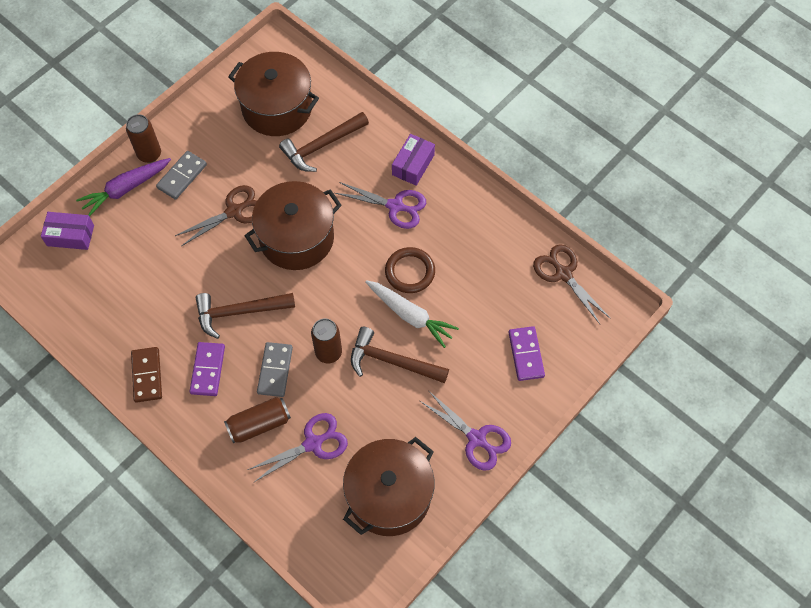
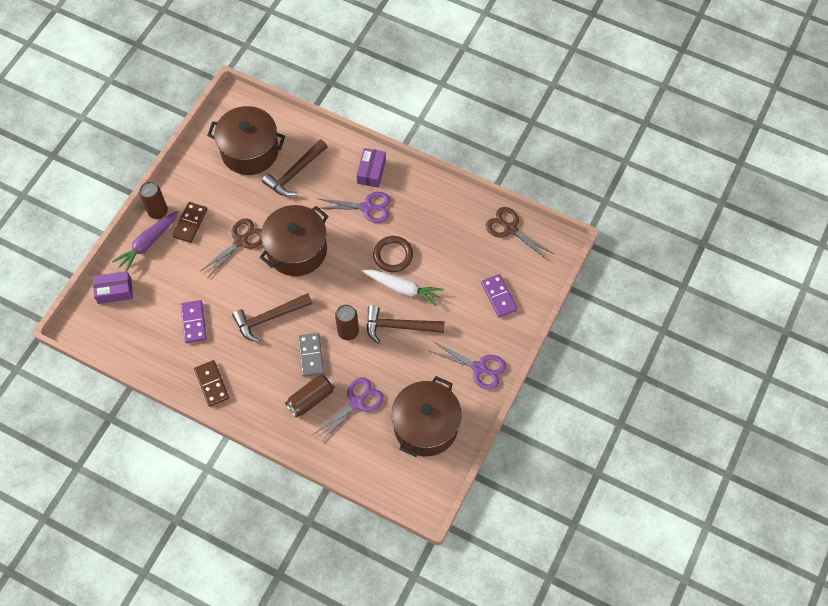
camera: 15 degrees left, 0 degrees up
(182, 176) = (190, 223): grey domino -> brown domino
(208, 370) = (258, 368): purple domino -> purple domino (194, 322)

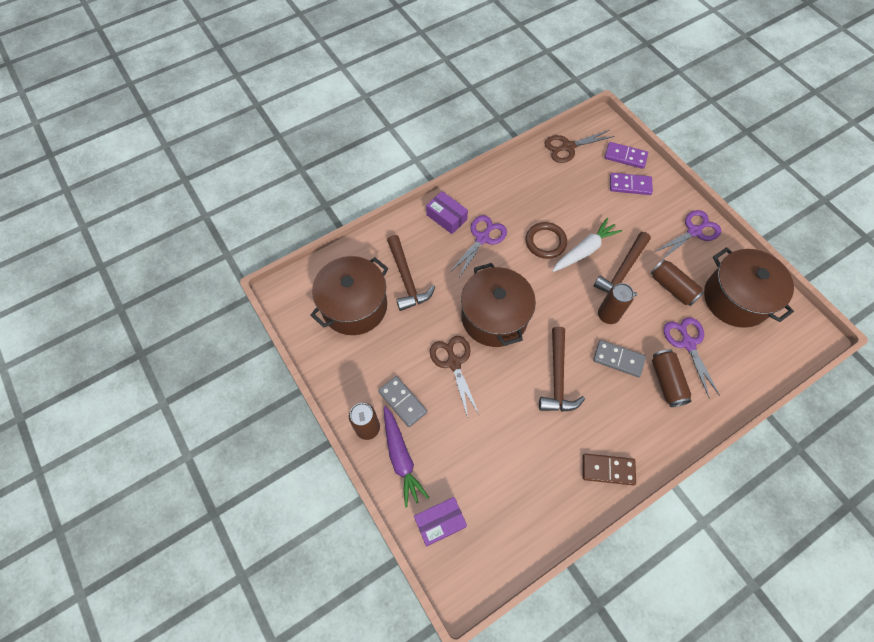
camera: 60 degrees left, 0 degrees up
(114, 291) = (440, 522): purple box -> purple box turned 45 degrees clockwise
(190, 223) = (402, 402): brown domino -> grey domino
(194, 322) = (525, 454): purple domino -> purple domino (625, 156)
(406, 371) = (672, 288): none -> brown can

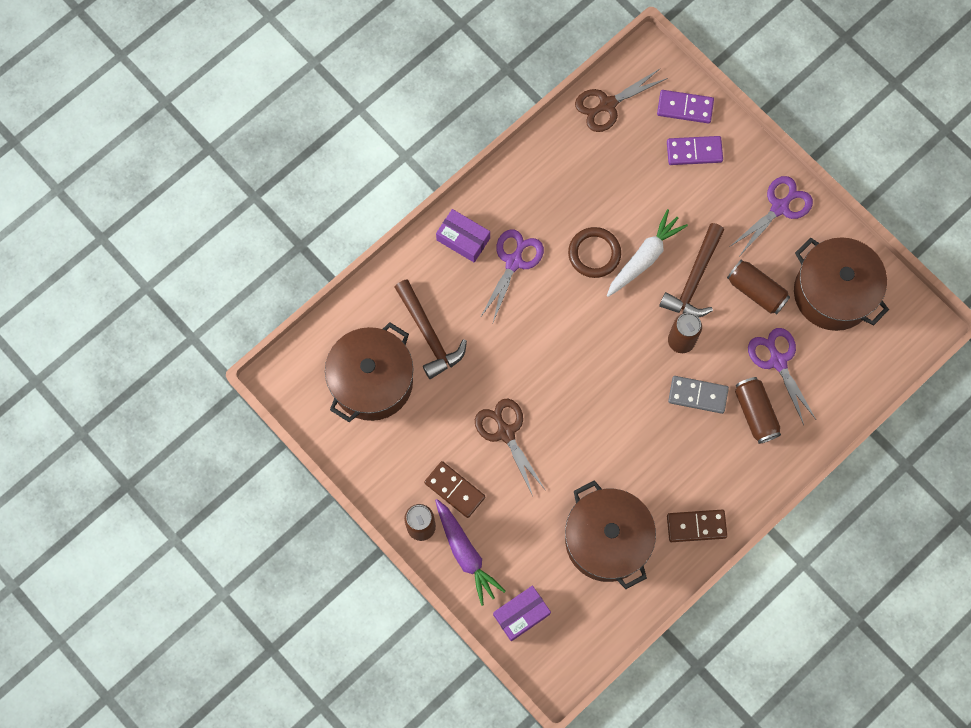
camera: 10 degrees left, 10 degrees up
(402, 402) = (454, 490): grey domino -> brown domino
(494, 317) = (544, 367): brown pot -> brown pot (606, 540)
(557, 378) = (629, 430): brown hammer -> none

